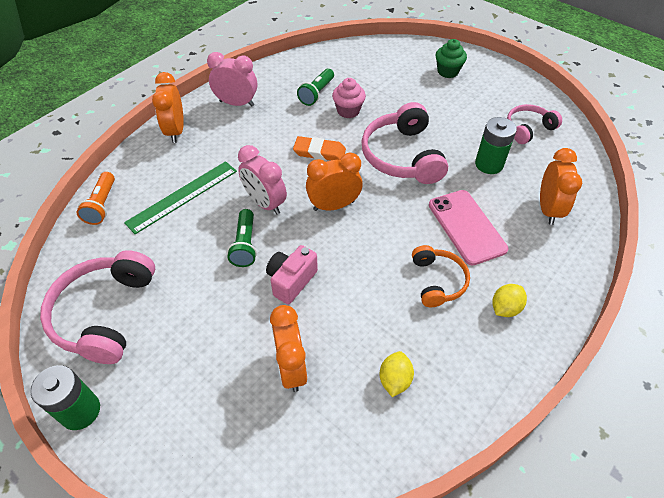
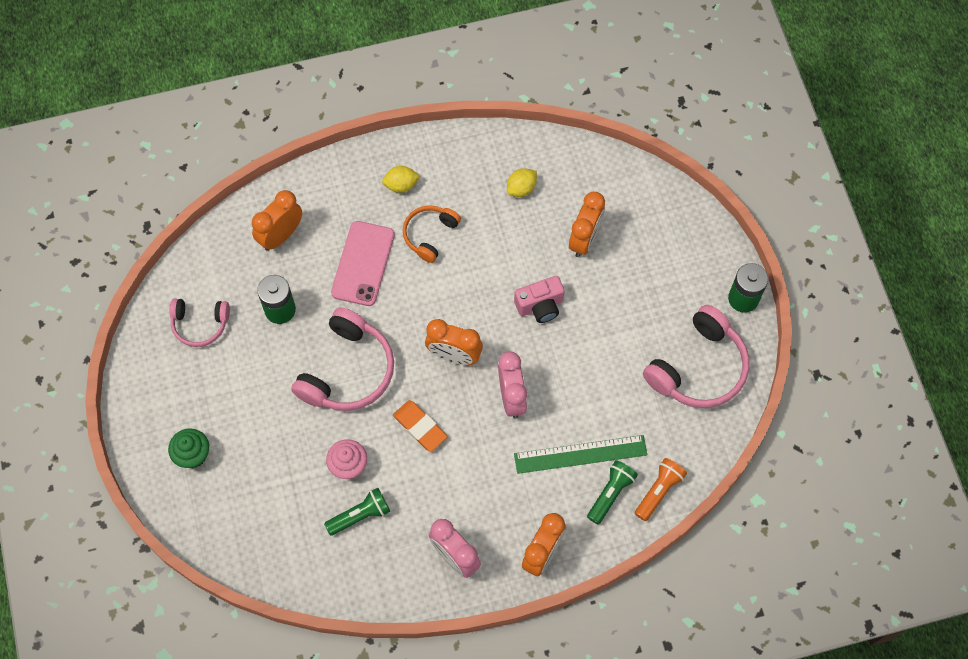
camera: 145 degrees left, 15 degrees up
(245, 245) = (555, 363): green flashlight -> green flashlight (610, 494)

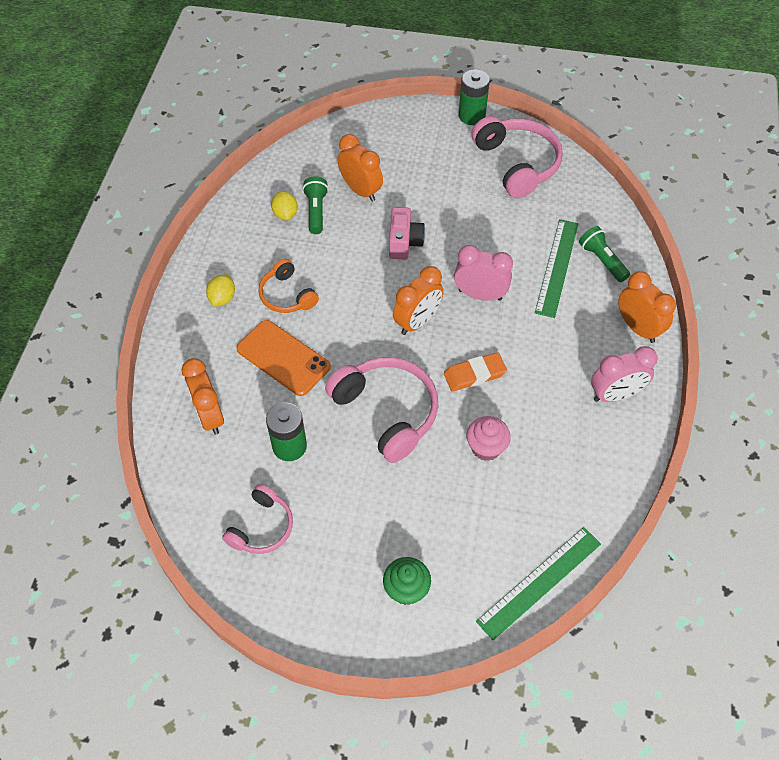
camera: 65 degrees left, 10 degrees down
(241, 555) = (540, 582): none -> green ruler
(360, 515) = (542, 457): green flashlight -> green flashlight (316, 211)
(363, 263) = (283, 358): pink phone -> orange phone
(658, 491) = (613, 229): orange flashlight -> none

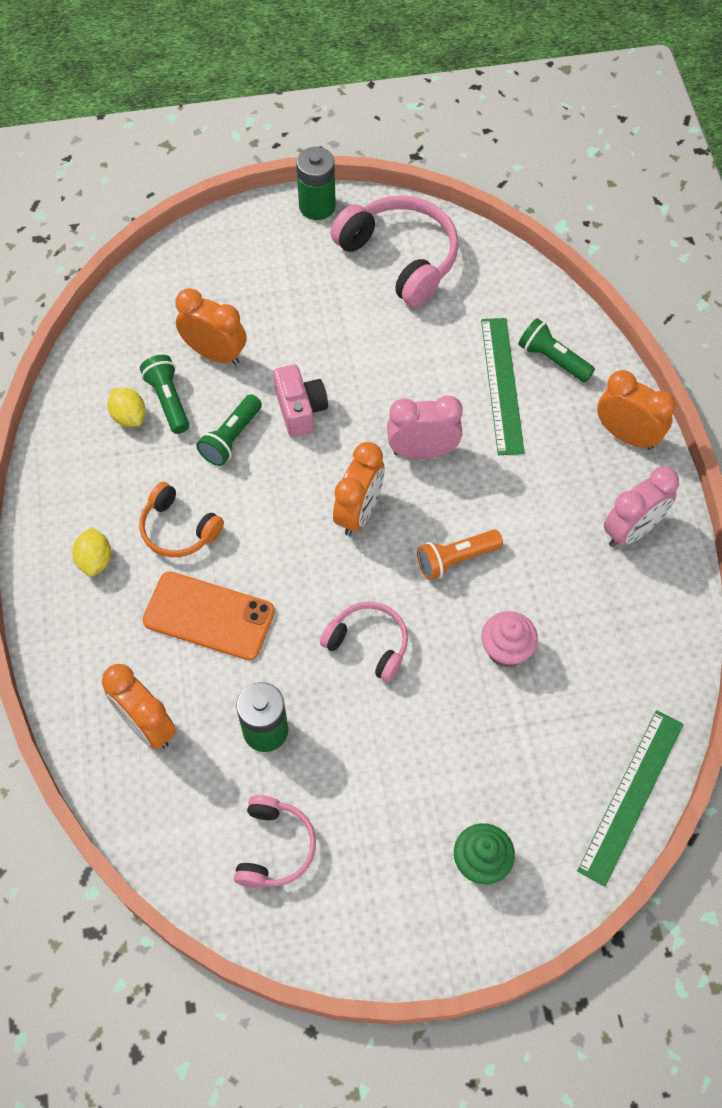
camera: 20 degrees left, 5 degrees up
(348, 247) = (231, 438): none -> green flashlight
(387, 411) = (369, 643): pink headphones -> pink headphones, size x0.59
(474, 374) = (456, 559): orange eraser -> orange flashlight

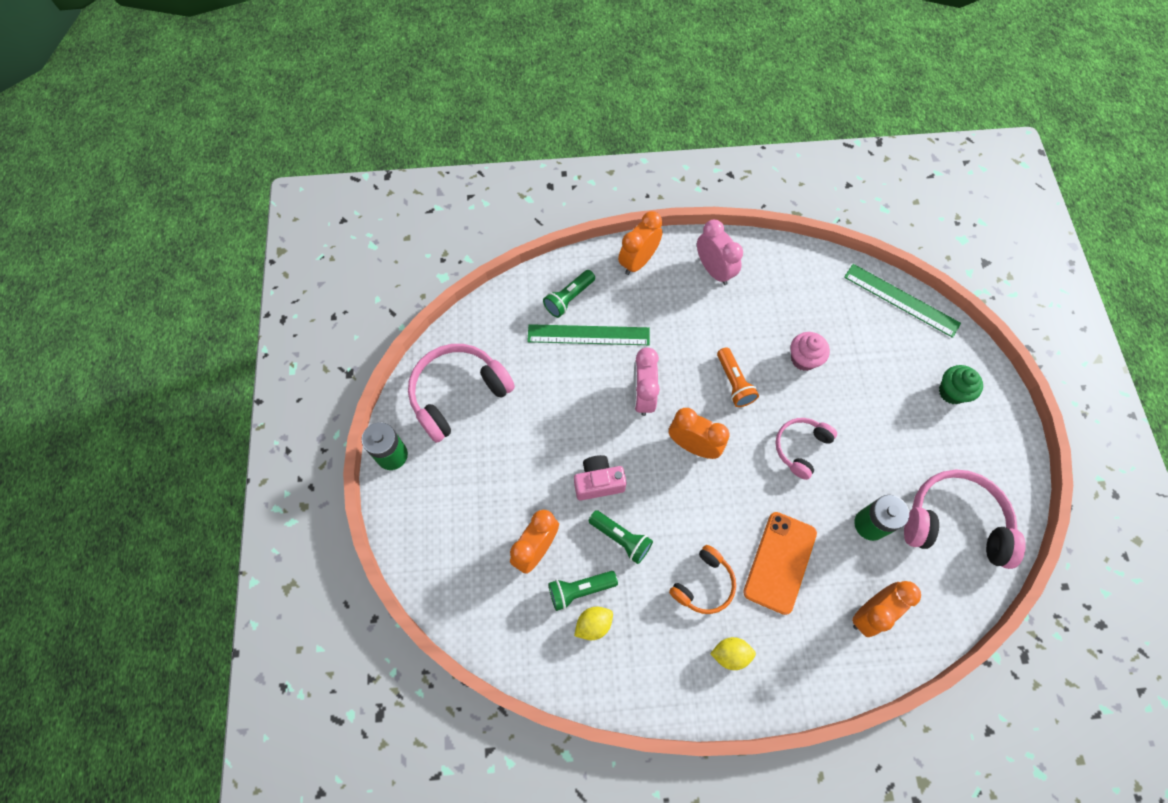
camera: 85 degrees left, 5 degrees up
(275, 847) = (955, 522): pink headphones -> pink headphones, size x1.70

